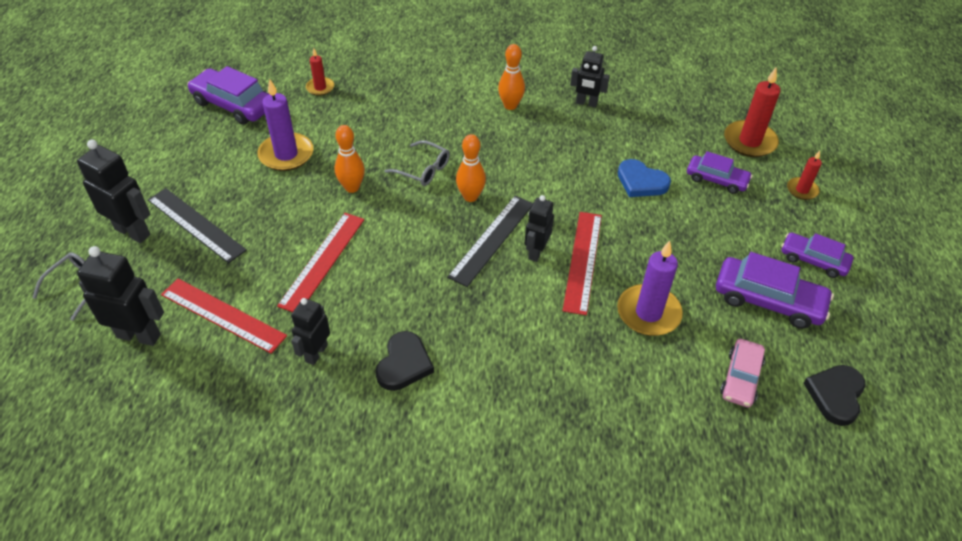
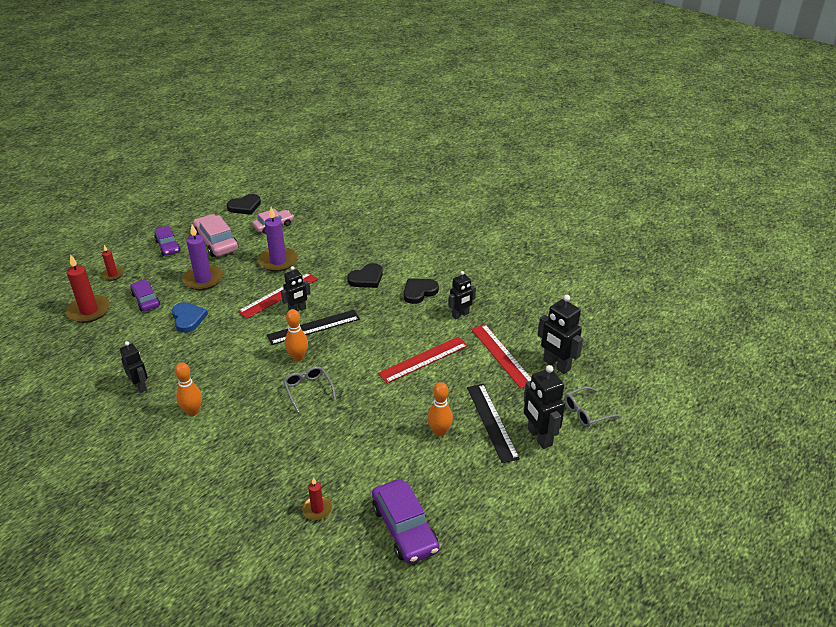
camera: 145 degrees left, 10 degrees down
(286, 154) = (394, 450): purple candle -> purple candle (203, 279)
(352, 187) = (367, 400): orange bowling pin -> orange bowling pin (439, 432)
(499, 349) = (366, 278): none -> black heart
(768, 300) = (216, 242): purple car -> pink car

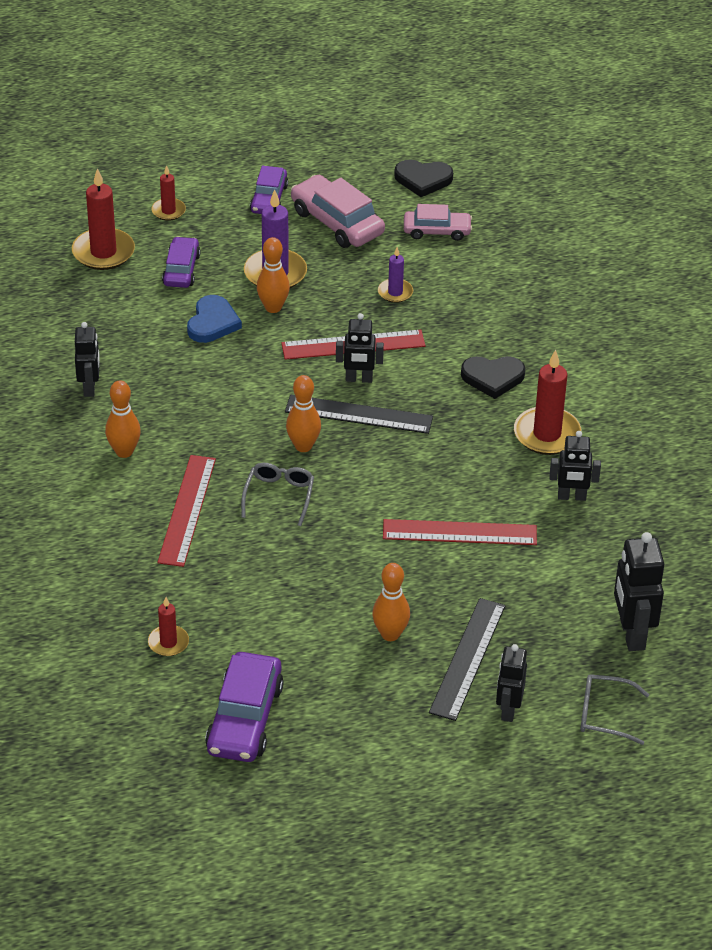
camera: 35 degrees right, 5 degrees up
(216, 242) = (337, 222): pink car -> pink car turned 45 degrees counterclockwise
(217, 296) = (273, 307): none -> orange bowling pin
(278, 261) = (395, 292): purple candle -> purple candle, size x0.56
(419, 292) = (547, 434): black heart -> red candle
(502, 355) = (571, 581): red ruler -> red ruler (187, 510)
(539, 437) = (508, 710): black robot -> black robot, size x0.66

